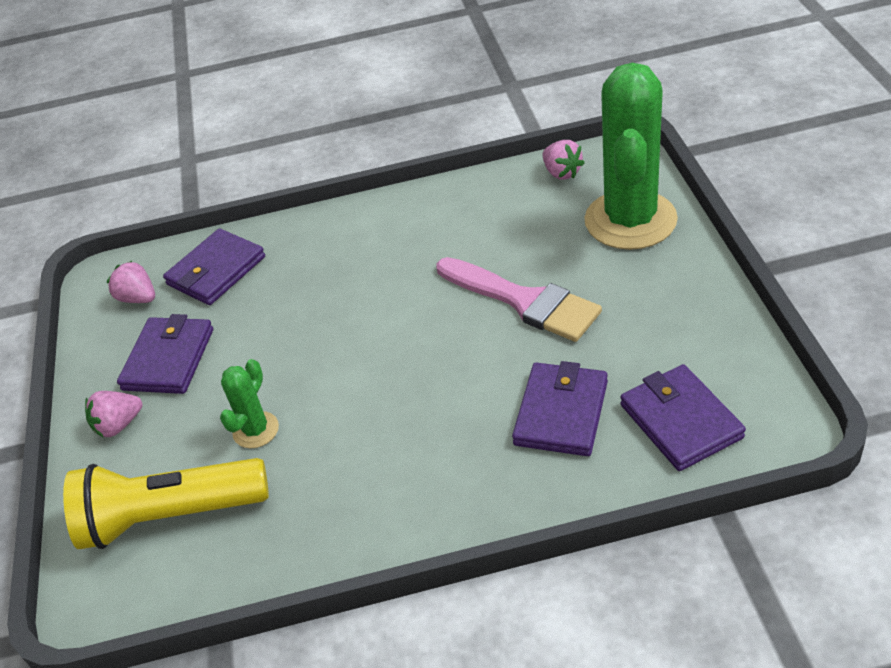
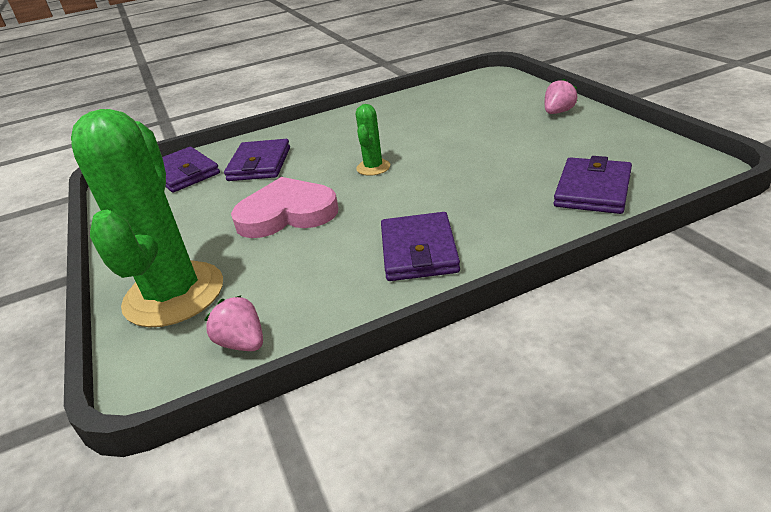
camera: 165 degrees right, 10 degrees down
(138, 298) = (643, 162): pink strawberry -> none
(168, 359) = (563, 139): purple wallet -> purple wallet (418, 251)
(170, 516) = (482, 96): yellow flashlight -> none
(256, 430) = (460, 126): green cactus -> green cactus (373, 167)
(523, 301) = (287, 214): pink brush -> pink heart

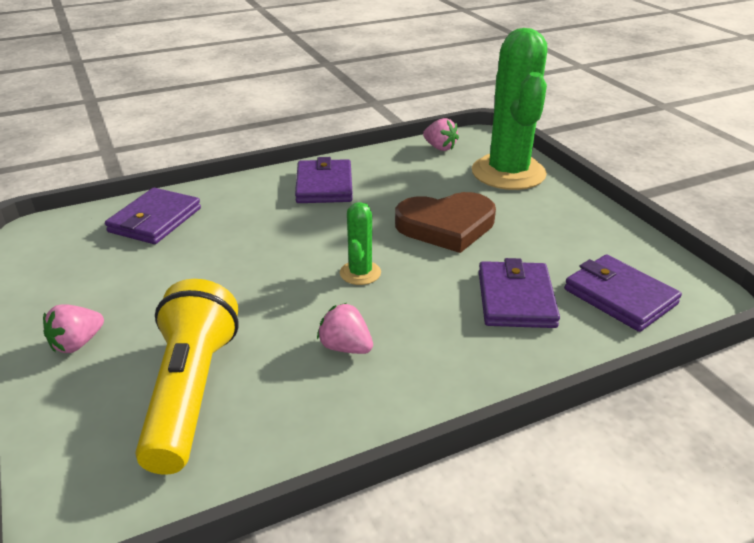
camera: 175 degrees right, 0 degrees up
(287, 214) = (446, 226): pink heart -> brown heart
(382, 129) = (345, 347): none -> pink strawberry
(468, 105) = (191, 392): none -> yellow flashlight

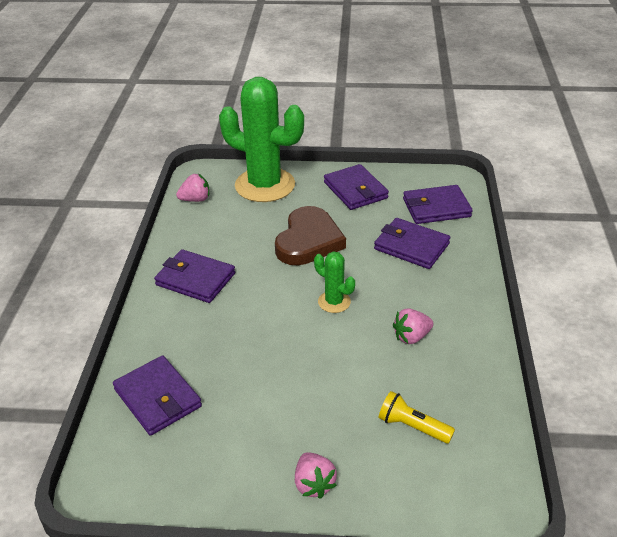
camera: 60 degrees left, 5 degrees up
(191, 392) = (412, 427): yellow flashlight -> yellow flashlight, size x0.50
(574, 227) = (355, 190): none -> purple wallet

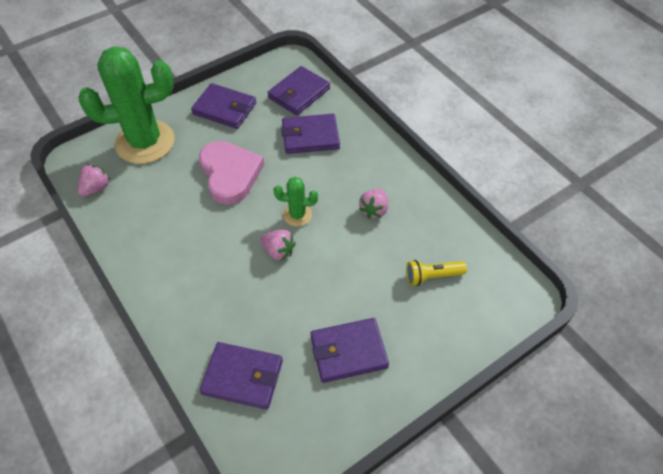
camera: 40 degrees left, 15 degrees up
(195, 279) = (171, 261): purple wallet -> purple wallet (348, 352)
(308, 241) = (230, 174): brown heart -> pink heart
(314, 484) = (410, 360): pink strawberry -> pink strawberry (278, 251)

